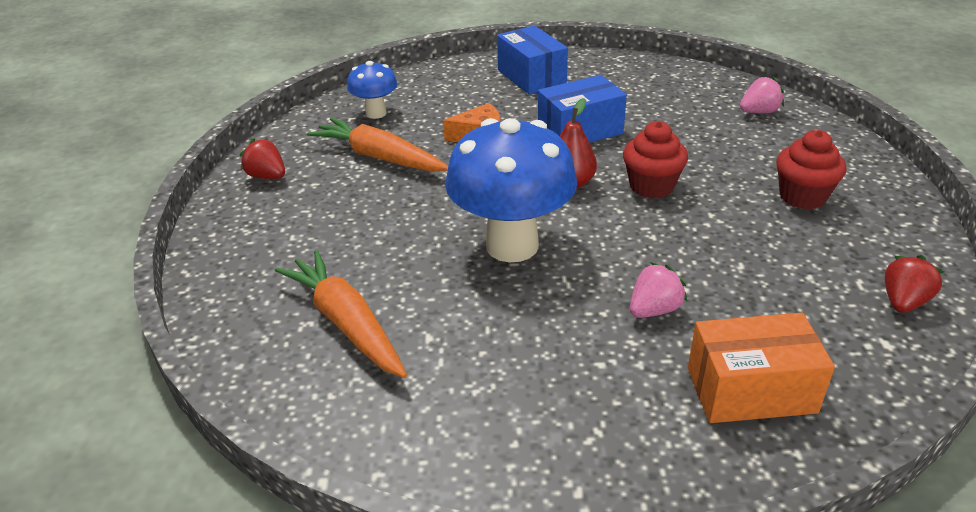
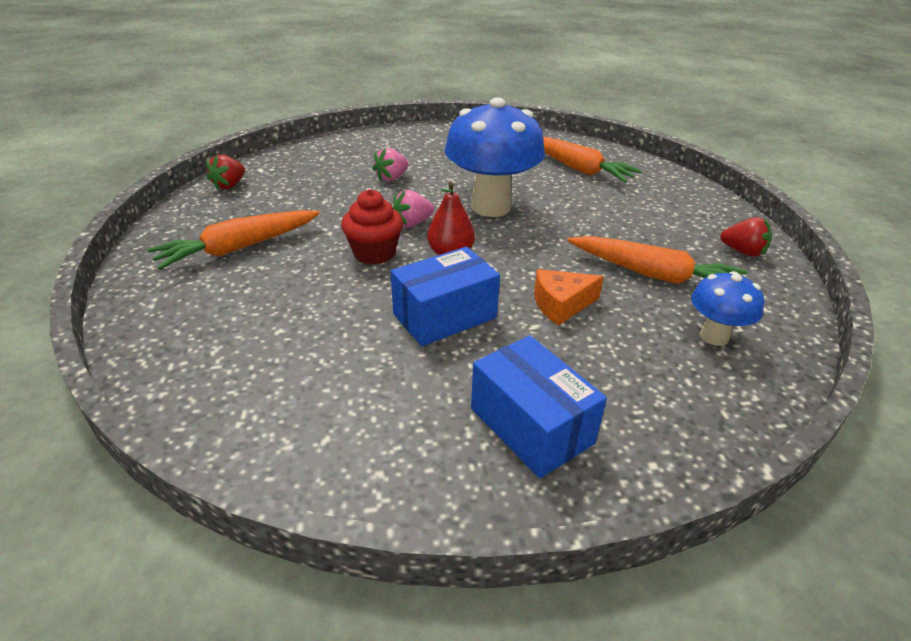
camera: 170 degrees right, 0 degrees up
(750, 390) = (349, 152): orange box -> none
(759, 112) = (203, 356): pink strawberry -> pink strawberry (412, 223)
(802, 197) = (239, 248): red cupcake -> orange carrot

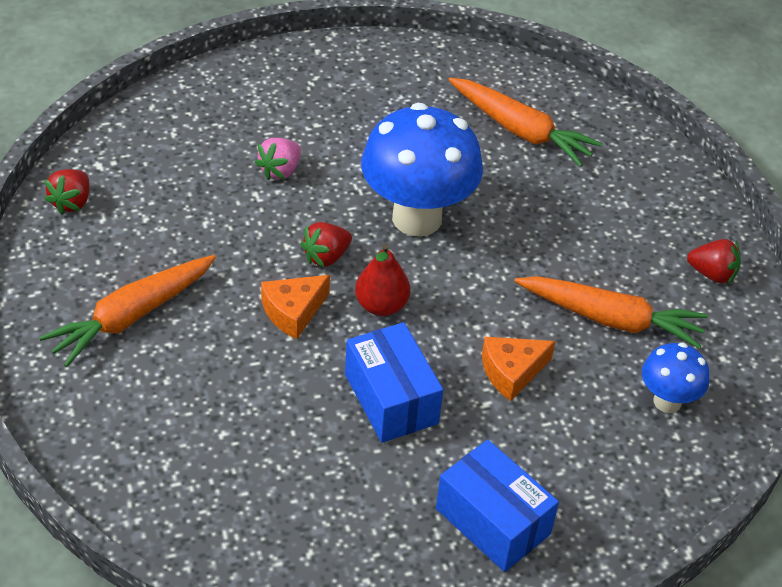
camera: 10 degrees left, 10 degrees up
(374, 253) = (293, 312): red cupcake -> orange cheese
(412, 223) = (326, 257): pink strawberry -> red strawberry
(444, 316) = (391, 399): blue box -> blue box turned 75 degrees counterclockwise

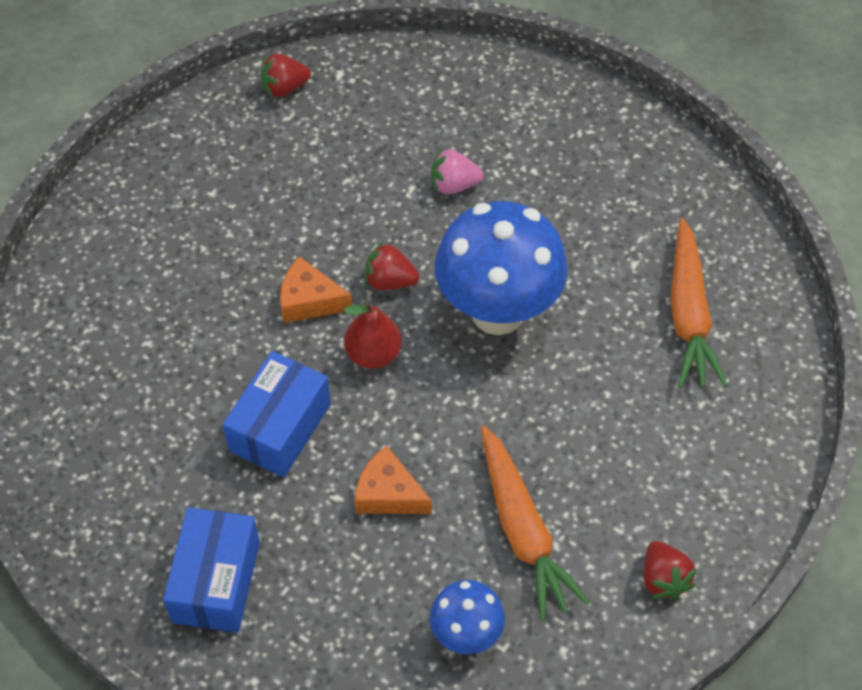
camera: 55 degrees right, 10 degrees up
(131, 317) = (207, 206): orange carrot -> none

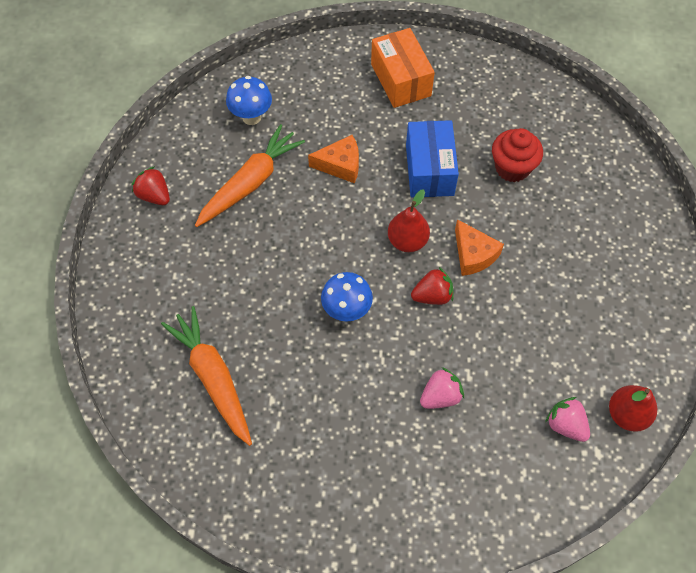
camera: 150 degrees right, 5 degrees up
(177, 377) = (512, 168): none -> red cupcake
(216, 581) = (401, 80): blue box -> orange box
(284, 88) = (627, 414): red strawberry -> red pear
(309, 301) = (473, 255): orange cheese -> orange cheese turned 75 degrees clockwise
(350, 106) = (565, 425): none -> pink strawberry
(497, 311) = (346, 311): blue mushroom -> blue mushroom, size x0.51
(523, 530) = (250, 183): orange carrot -> orange carrot turned 90 degrees clockwise

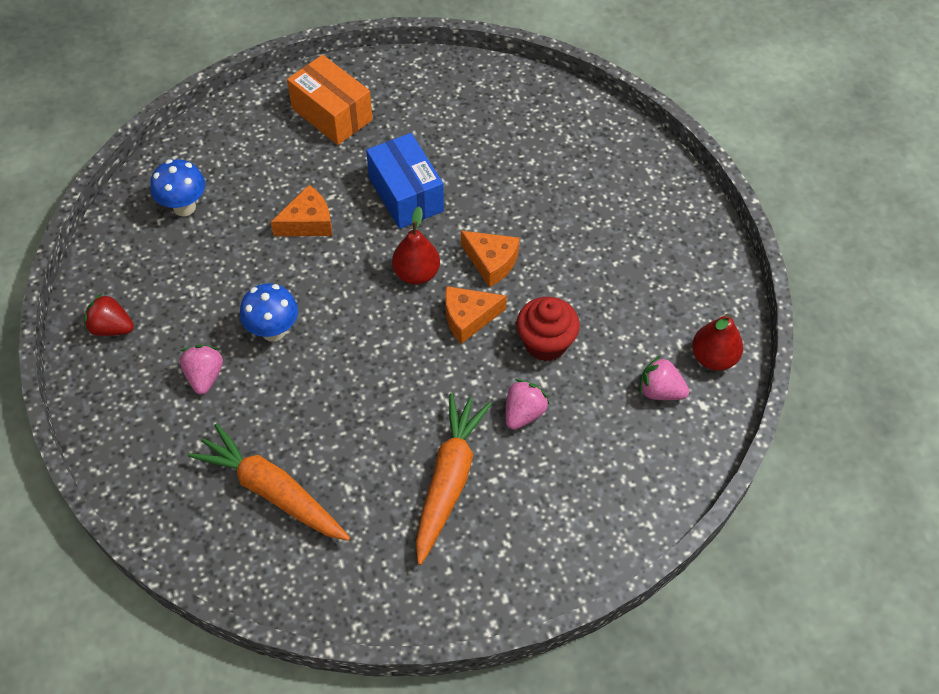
camera: 25 degrees left, 5 degrees down
(205, 262) = (205, 376): none -> pink strawberry
(250, 183) = (216, 275): orange carrot -> orange carrot (448, 480)
(346, 311) = (385, 367): blue mushroom -> blue mushroom (273, 331)
(432, 295) = (468, 318): red strawberry -> orange cheese
(512, 168) = (490, 163): red cupcake -> red cupcake (545, 343)

